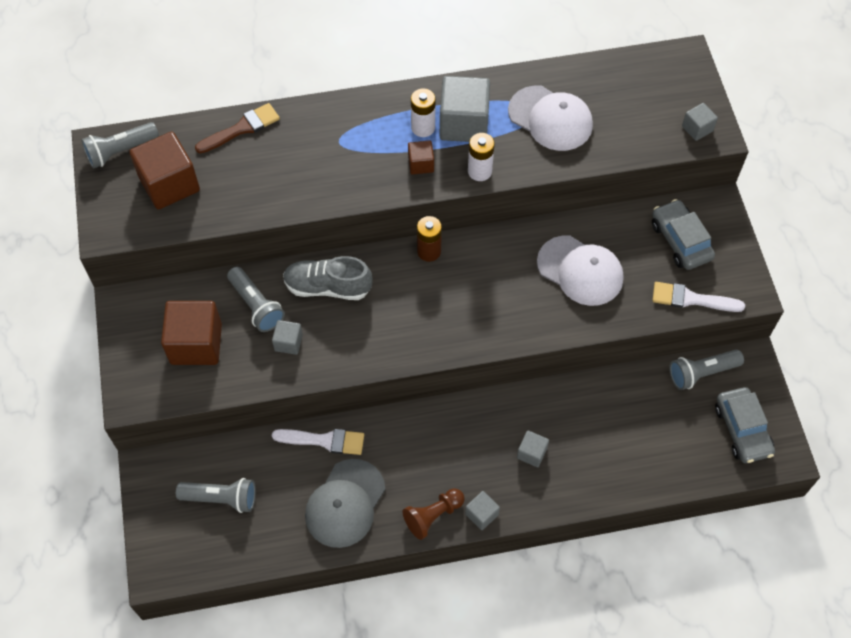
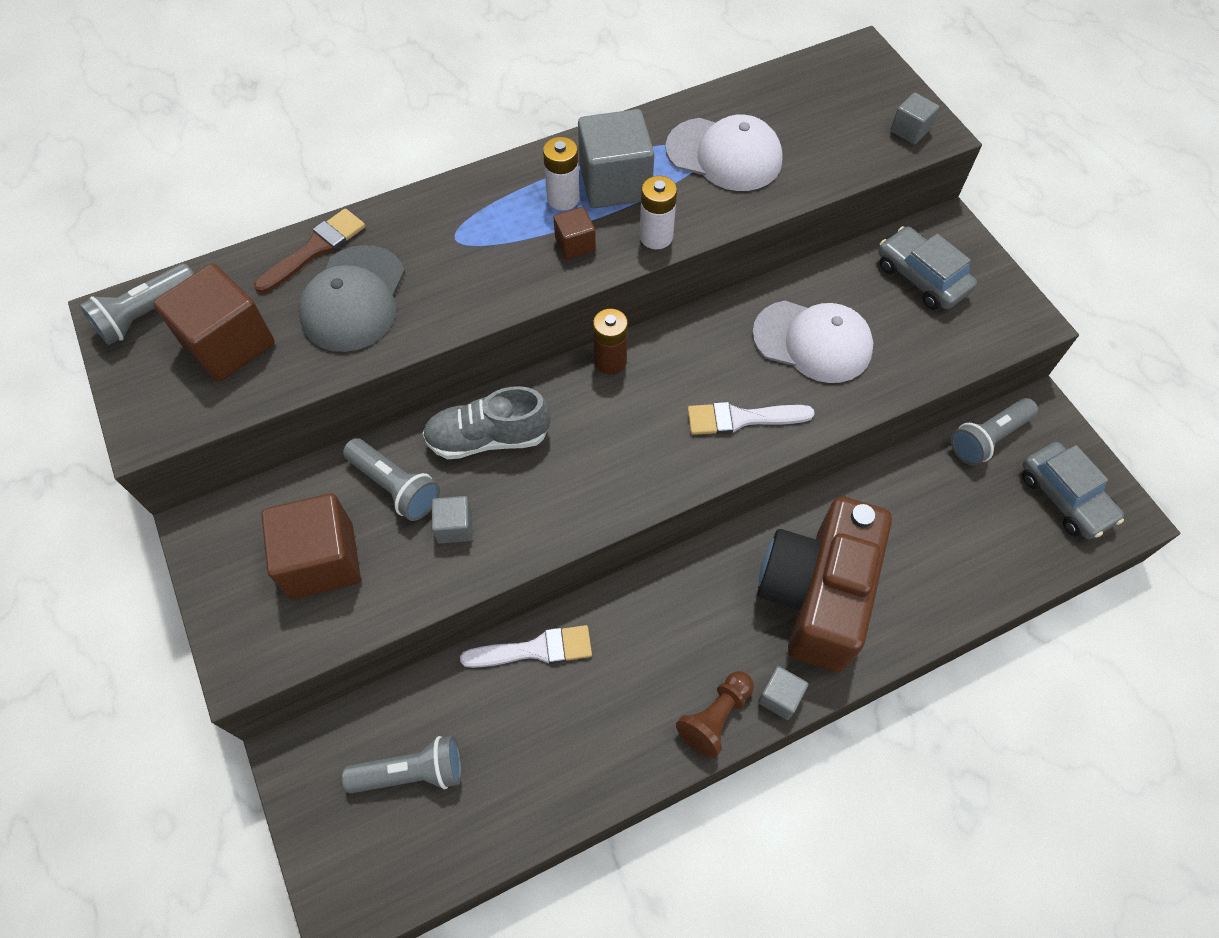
camera: 15 degrees left, 0 degrees up
(345, 503) = (589, 732): grey cap -> grey cap (354, 299)
(531, 453) = (816, 595): grey cube -> brown camera
(691, 299) = (964, 345): white brush -> white brush (742, 418)

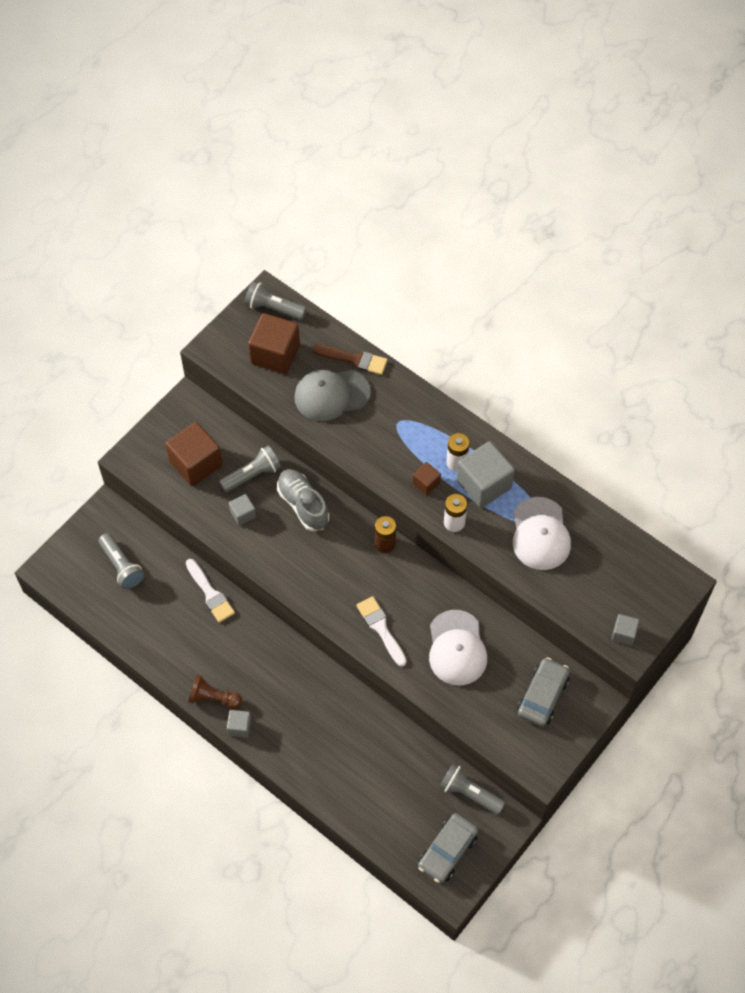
camera: 65 degrees right, 0 degrees up
(395, 486) = (252, 475): grey flashlight -> grey flashlight turned 135 degrees counterclockwise
(816, 595) = (310, 725): brown camera -> none

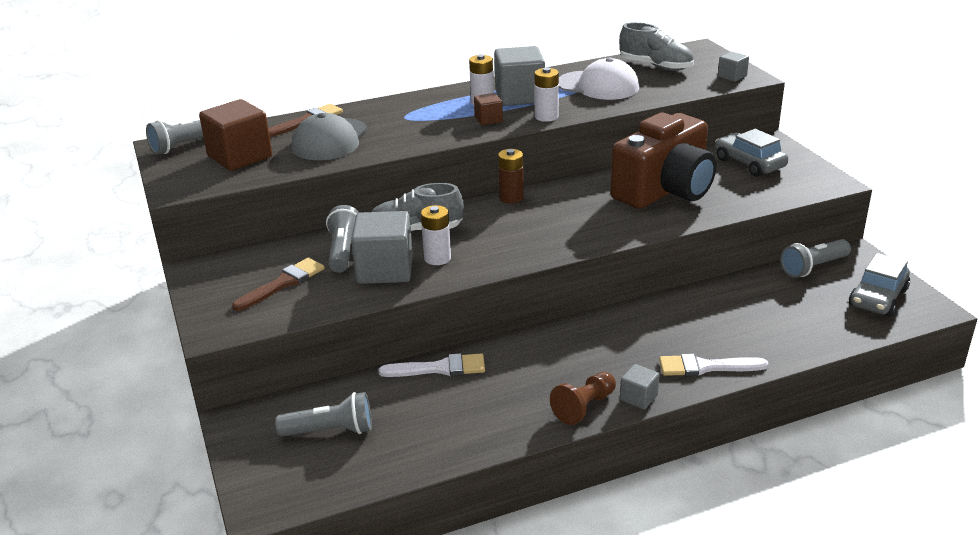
camera: 60 degrees left, 30 degrees down
(196, 463) = (283, 283): brown cube -> brown brush
(243, 514) = (385, 270): grey cube -> grey cube, size x2.00
(274, 538) = (437, 258): none -> white battery
(381, 628) = (609, 224): white brush -> white brush (706, 367)
(447, 851) = (878, 298): grey car -> grey car turned 60 degrees clockwise
(457, 648) = (665, 190): white cap -> brown camera
(612, 563) = (655, 66): none -> grey shoe

